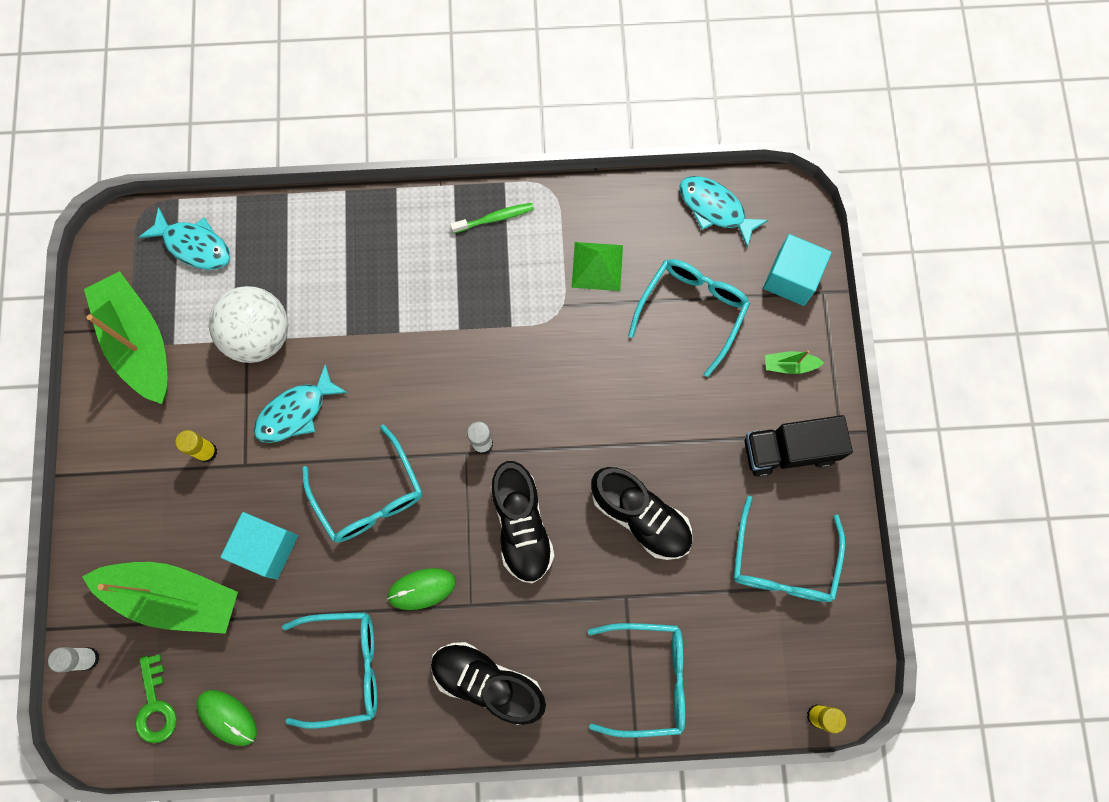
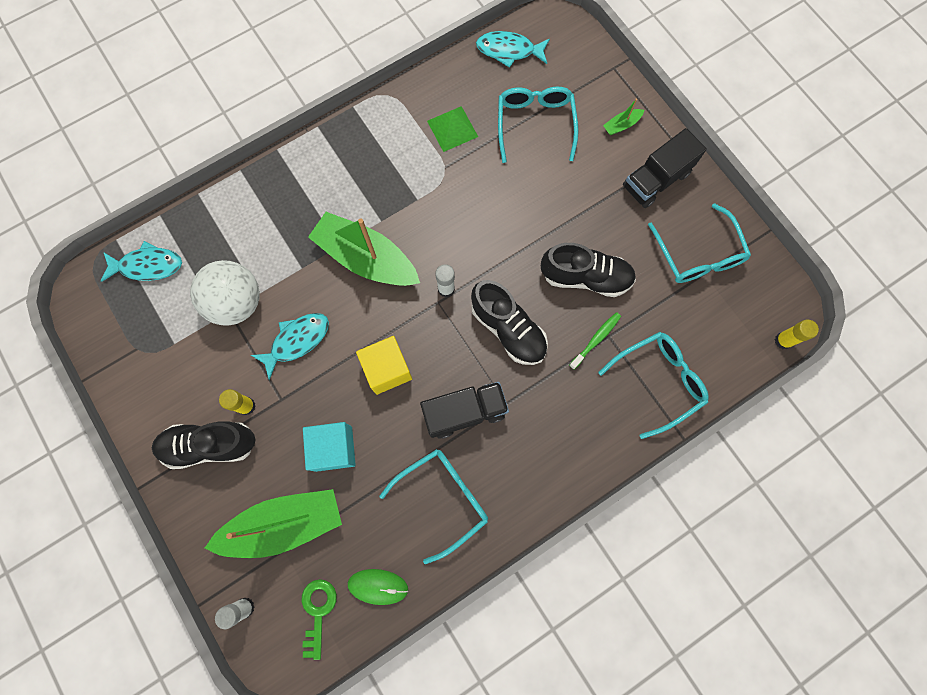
camera: 30 degrees left, 0 degrees up
(139, 342) = (146, 357): green boat -> green boat (366, 258)
(155, 706) = (318, 611): green key -> green key turned 135 degrees counterclockwise
(296, 412) = (297, 341): turquoise fish -> turquoise fish turned 150 degrees counterclockwise
(369, 496) = (387, 369): turquoise glasses -> yellow cube
(422, 589) = (464, 412): green mouse -> black truck
(487, 682) = (551, 449): black shoe -> black shoe (210, 445)
(495, 218) = (361, 133): green toothbrush -> green toothbrush (596, 339)
(791, 278) = (587, 69): turquoise cube -> none

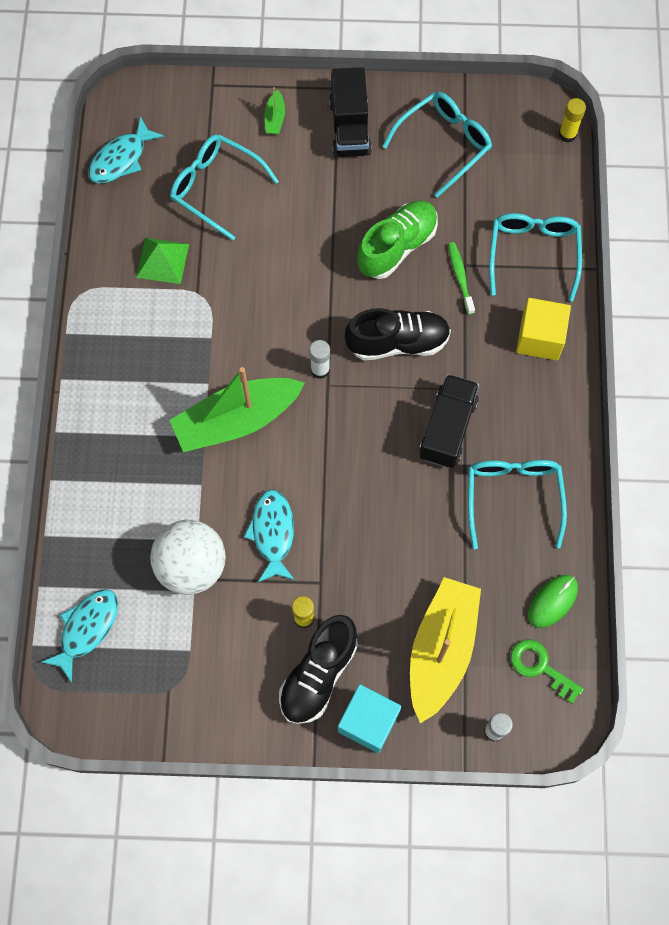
camera: 55 degrees left, 5 degrees down
(284, 524) = (441, 650): green boat -> yellow boat
(334, 448) = (401, 563): turquoise cube -> turquoise cube (368, 722)
(387, 369) = (360, 470): yellow cube -> yellow cube (540, 338)
(585, 277) = (397, 247): black shoe -> green shoe
(698, 254) = (444, 144): turquoise glasses -> turquoise glasses turned 60 degrees counterclockwise

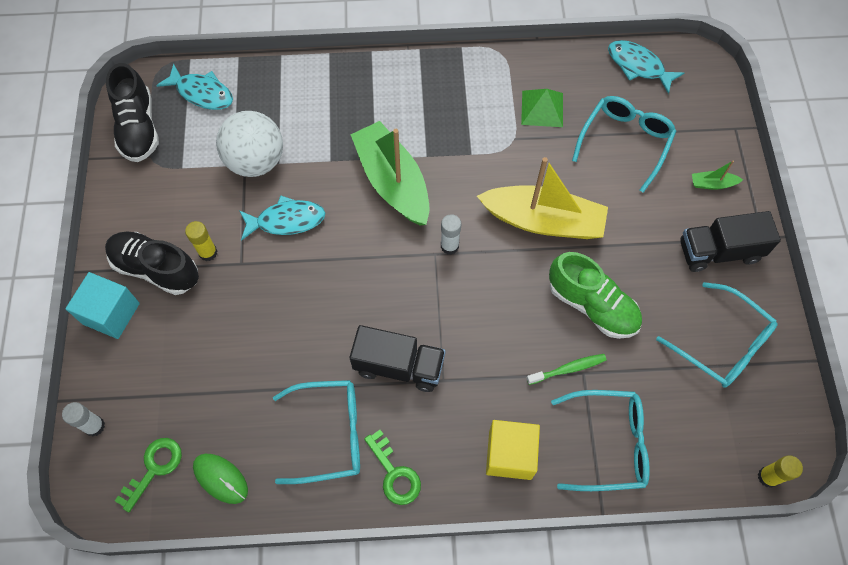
camera: 85 degrees right, 5 degrees down
(398, 342) = (486, 313): black shoe -> black shoe (138, 128)
(441, 650) = (175, 373): yellow boat -> yellow boat (543, 221)
(553, 440) = (394, 474): none -> green key

